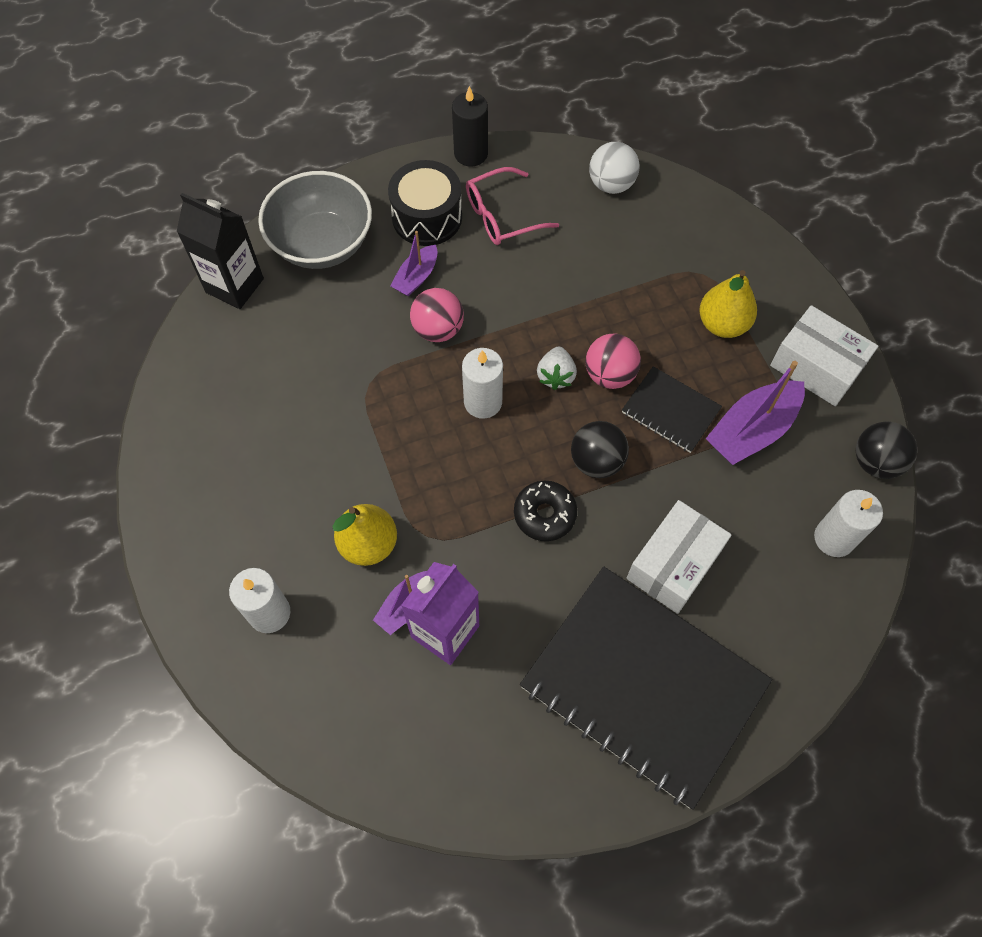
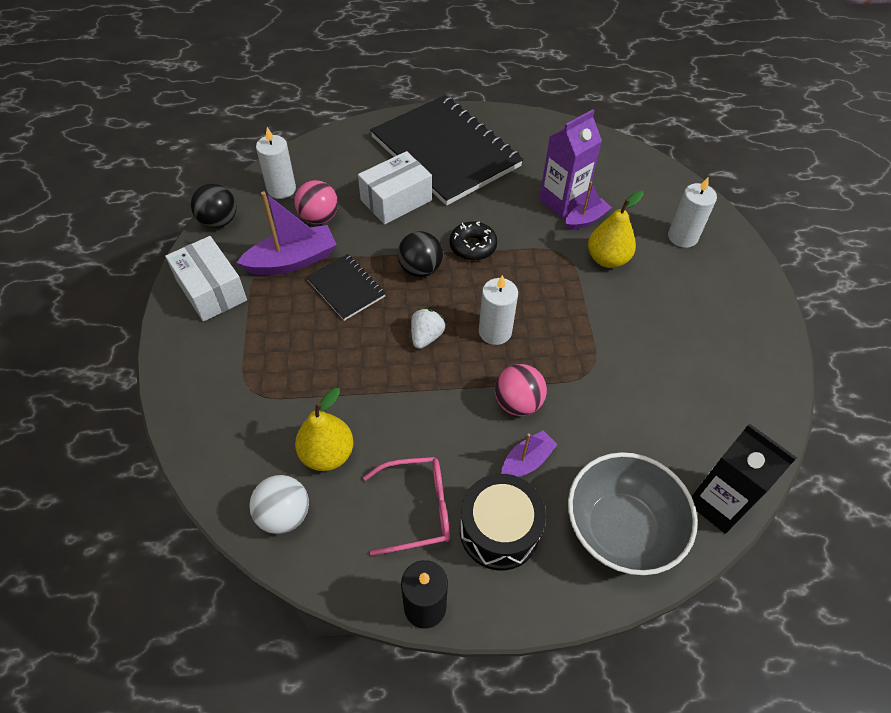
camera: 165 degrees left, 10 degrees down
(610, 374) = (380, 326): pink ball -> pink ball (319, 218)
(722, 324) = (263, 342): yellow pear -> yellow pear (327, 454)

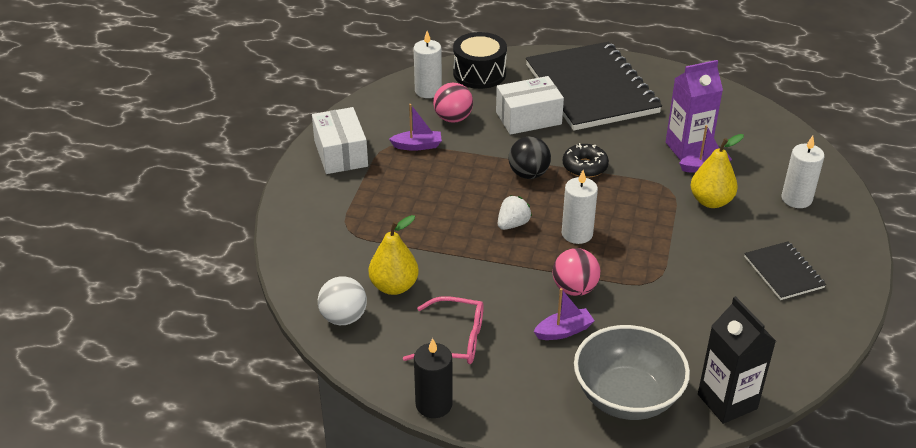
camera: 20 degrees right, 15 degrees down
(219, 221) = (365, 105): black ball -> none
(292, 261) = (417, 146): purple boat -> purple boat, size x0.59
(346, 288) = (456, 175): black notebook -> black notebook (783, 272)
(499, 530) = (518, 371): black drum -> black drum (479, 73)

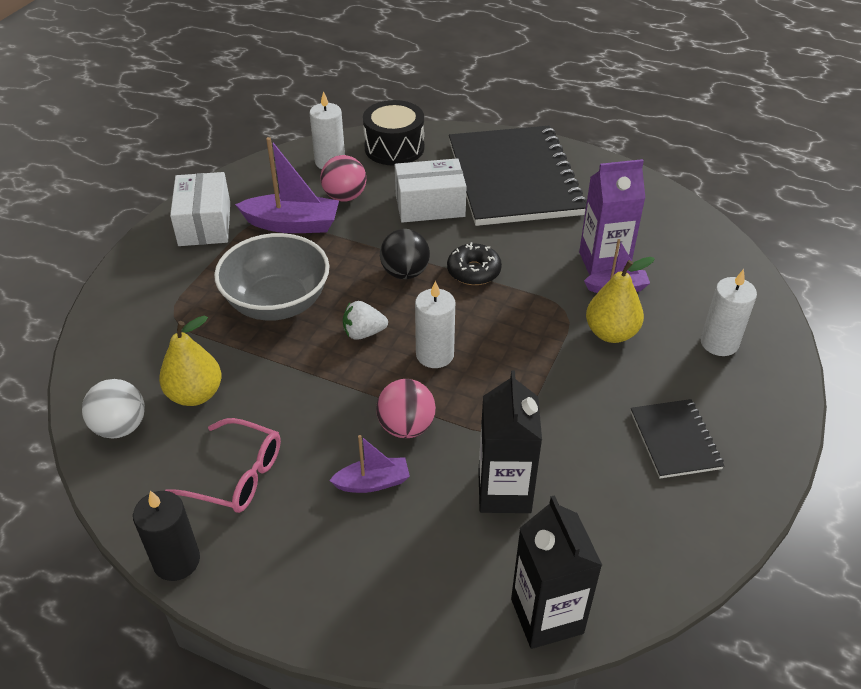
camera: 10 degrees right, 5 degrees up
(417, 146) = (292, 224): purple boat -> purple boat, size x1.70
(513, 224) = (363, 333): white strawberry -> white strawberry turned 150 degrees counterclockwise
(627, 397) = (419, 588): grey bowl -> grey bowl (277, 303)
(667, 324) = (504, 492): none -> black carton

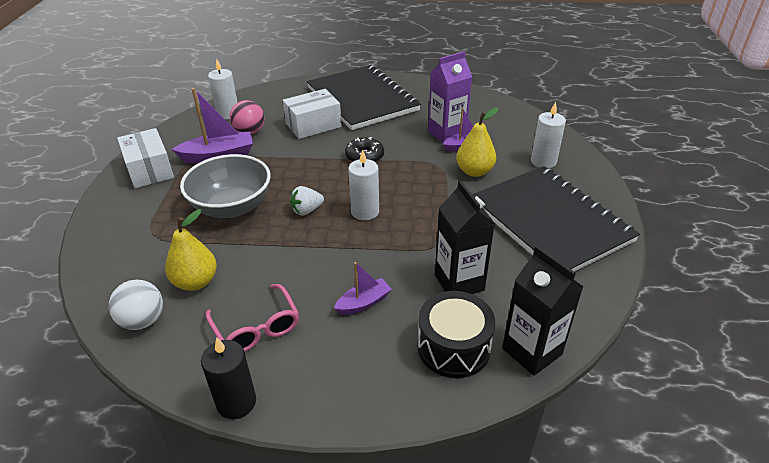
camera: 20 degrees left, 5 degrees down
(236, 475) = (256, 328): pink glasses -> pink glasses turned 60 degrees clockwise
(394, 148) = (270, 97): black drum -> black drum (453, 347)
(405, 273) = (317, 168): black ball -> none
(406, 427) = (369, 261): pink ball -> none
(674, 440) = (549, 222): black notebook -> black notebook, size x2.20

